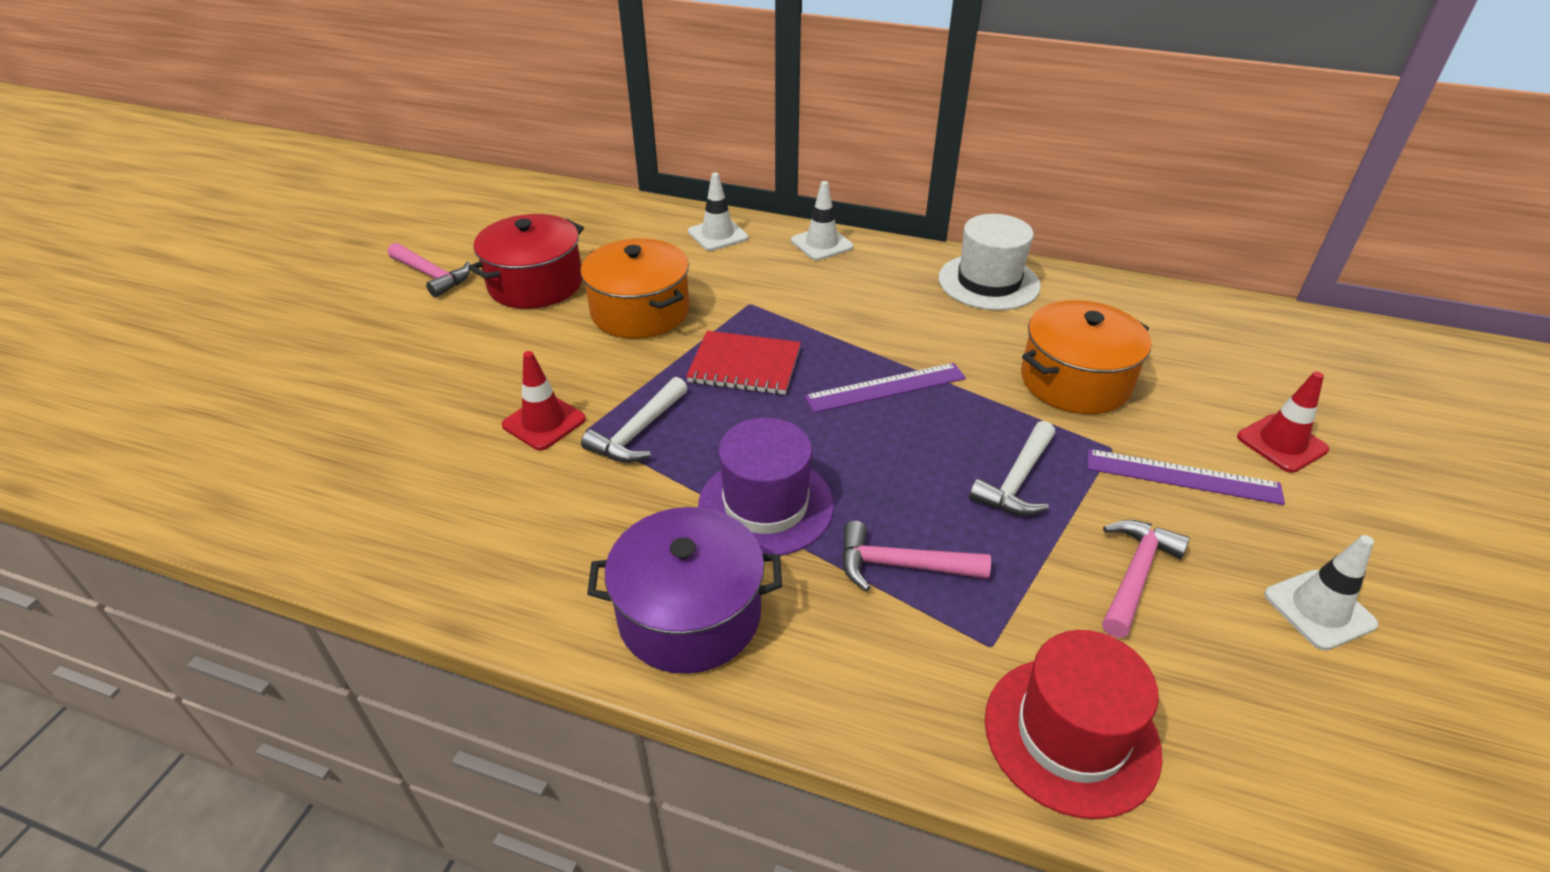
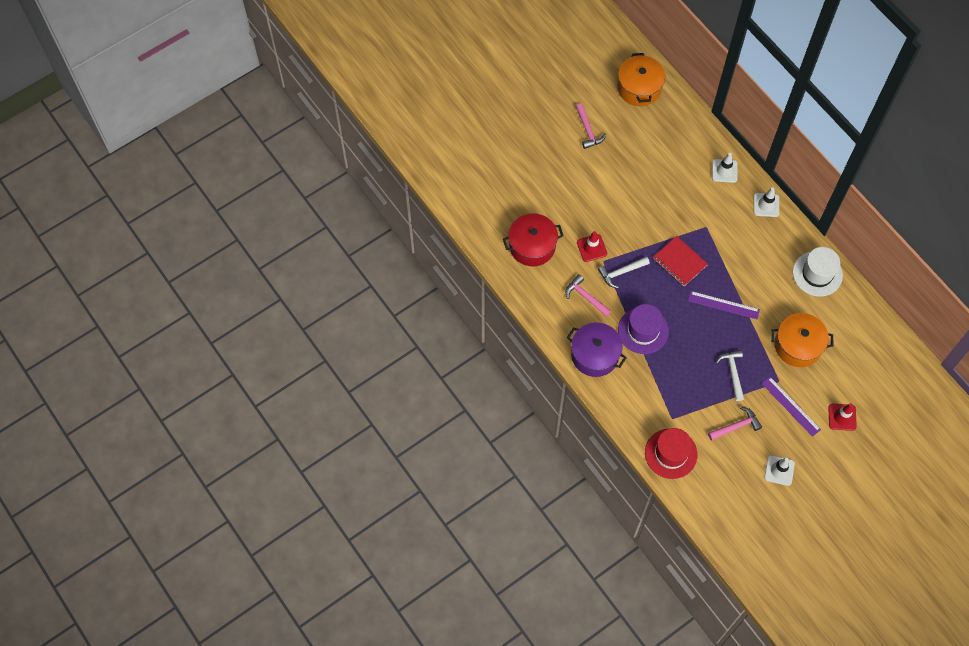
camera: 35 degrees right, 25 degrees up
(535, 284) = (627, 161): red pot -> red pot (532, 246)
(640, 311) = (659, 205): orange pot -> orange pot (639, 88)
(900, 565) = (668, 378): pink hammer -> pink hammer (585, 297)
(1017, 481) = (732, 372): white hammer -> white hammer turned 105 degrees clockwise

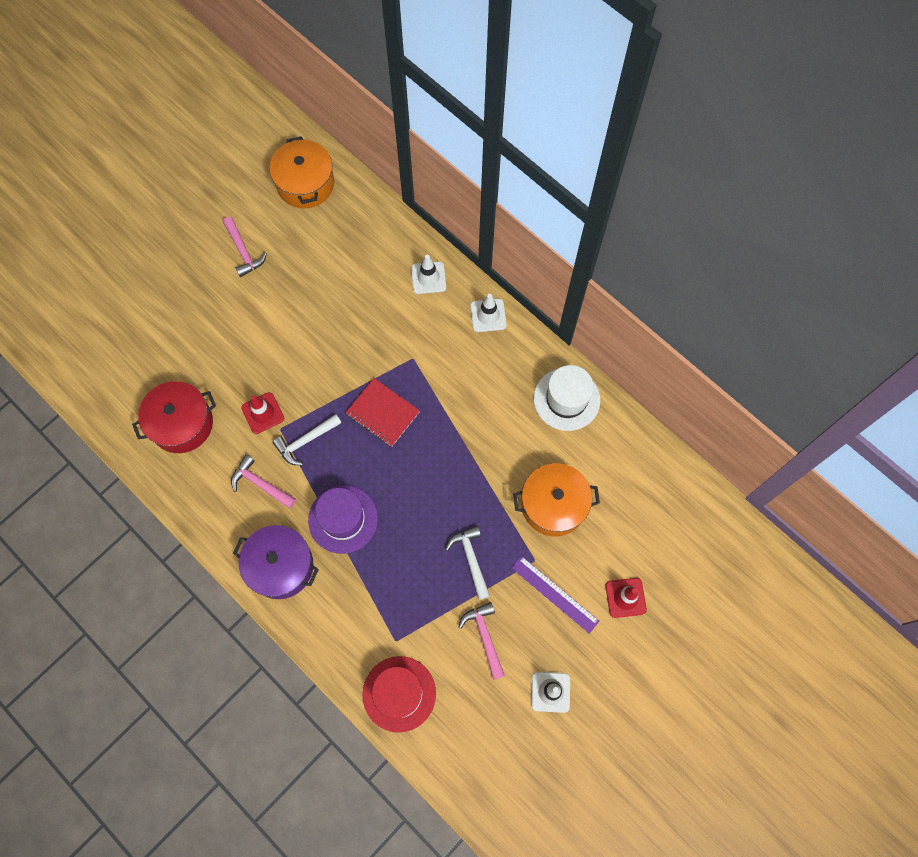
camera: 10 degrees left, 5 degrees up
(723, 305) = (448, 464): purple ruler -> none
(736, 426) = (484, 636): pink hammer -> pink hammer turned 75 degrees counterclockwise

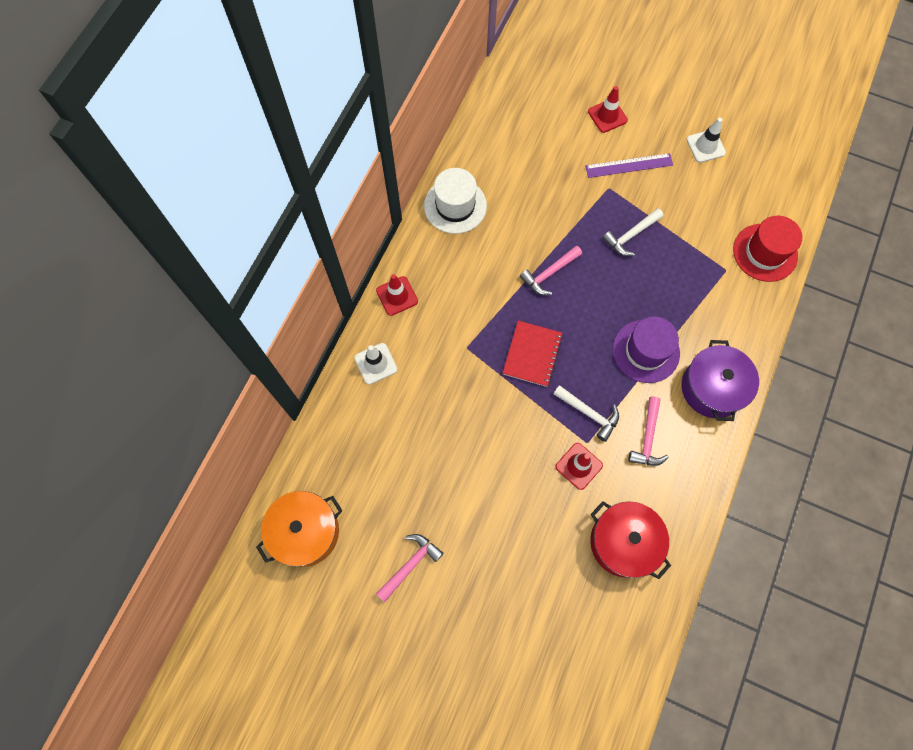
camera: 110 degrees left, 0 degrees up
(484, 636) = (688, 205): pink hammer -> pink hammer (549, 274)
(488, 315) = (397, 296): white traffic cone -> red traffic cone
(553, 505) = (555, 188): orange pot -> none
(555, 594) = (629, 165): purple ruler -> purple ruler turned 60 degrees clockwise

